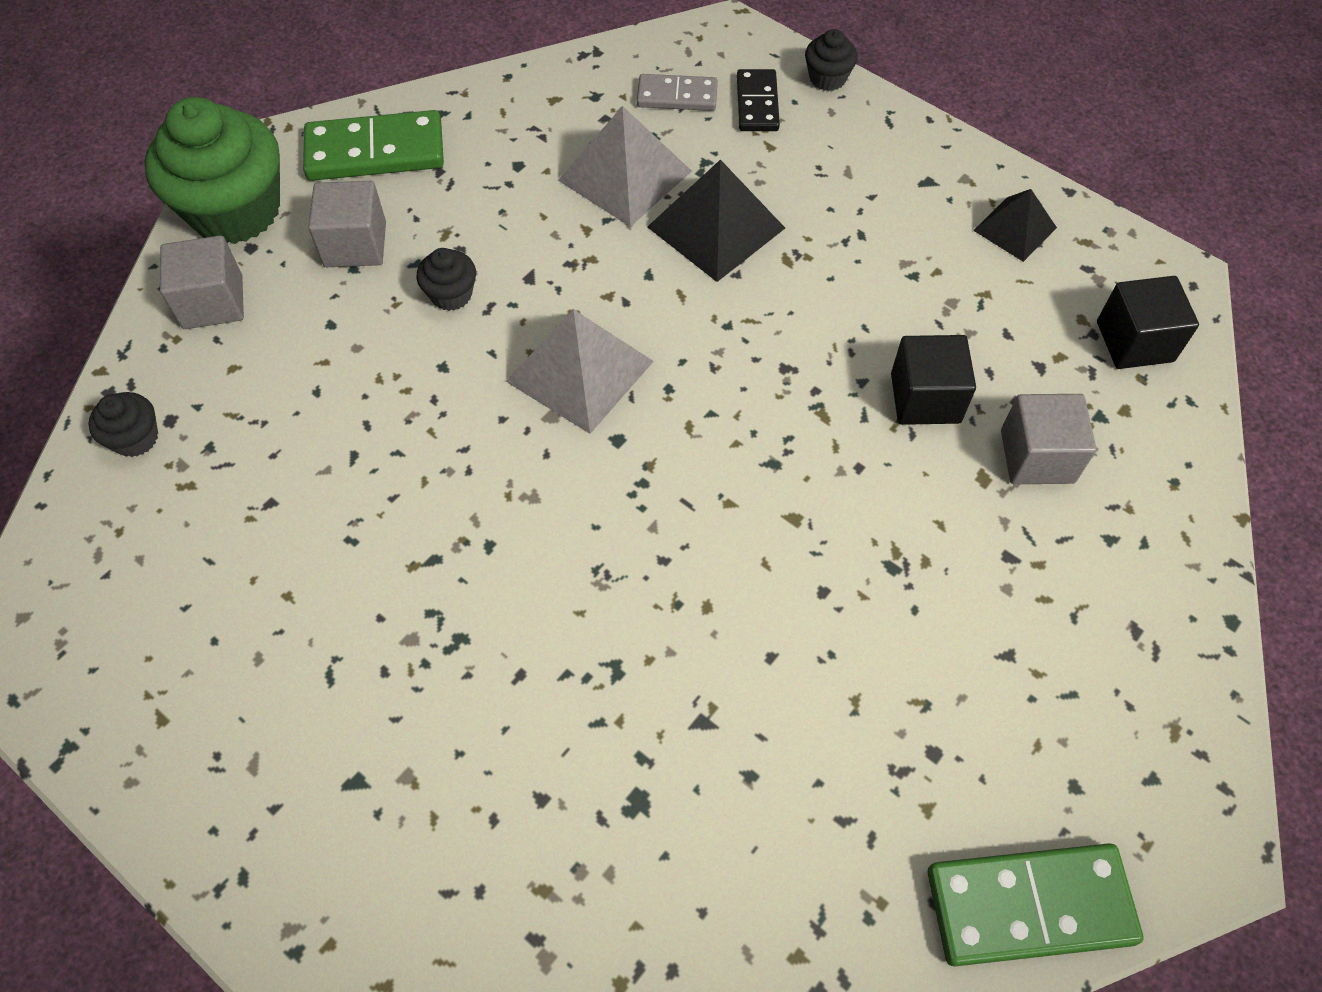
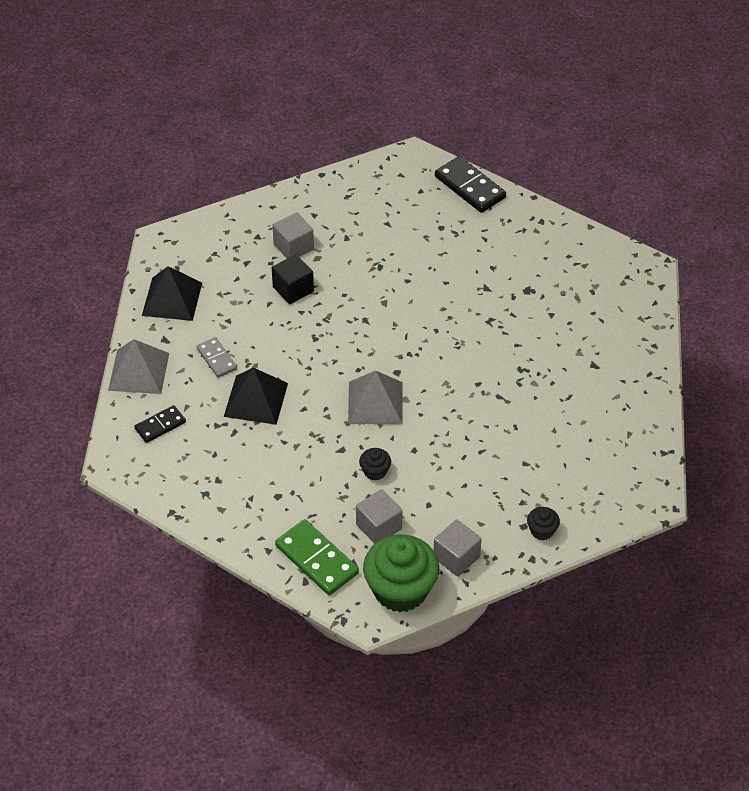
camera: 125 degrees left, 10 degrees down
(625, 175) = (250, 450): grey pyramid -> grey pyramid (138, 371)
(677, 96) = (179, 460): grey domino -> grey domino (217, 359)
(827, 78) = (119, 407): black cupcake -> none
(1014, 229) = (172, 299): black pyramid -> black pyramid, size x1.64
(1029, 905) = (469, 187): green domino -> black domino
(1134, 341) = (208, 240): black cube -> none

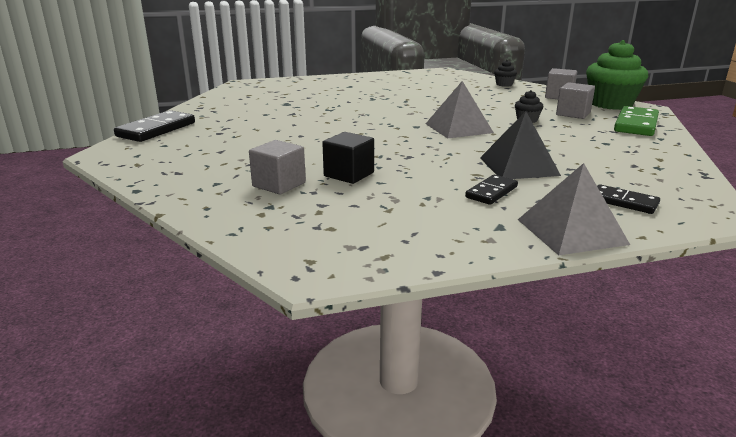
camera: 110 degrees left, 25 degrees down
(172, 299) = (426, 237): black pyramid -> none
(217, 359) = (491, 192): grey domino -> black domino

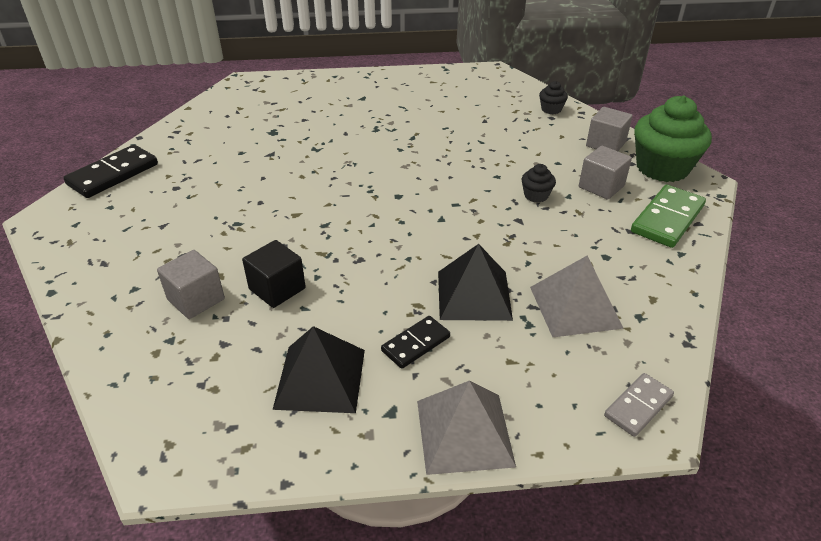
camera: 10 degrees right, 15 degrees up
(423, 215) = (320, 378): none -> black pyramid
(458, 128) = (445, 205): grey pyramid -> grey pyramid (575, 307)
(623, 202) = (556, 383): black domino -> none
(698, 207) = (638, 406): none -> grey domino

